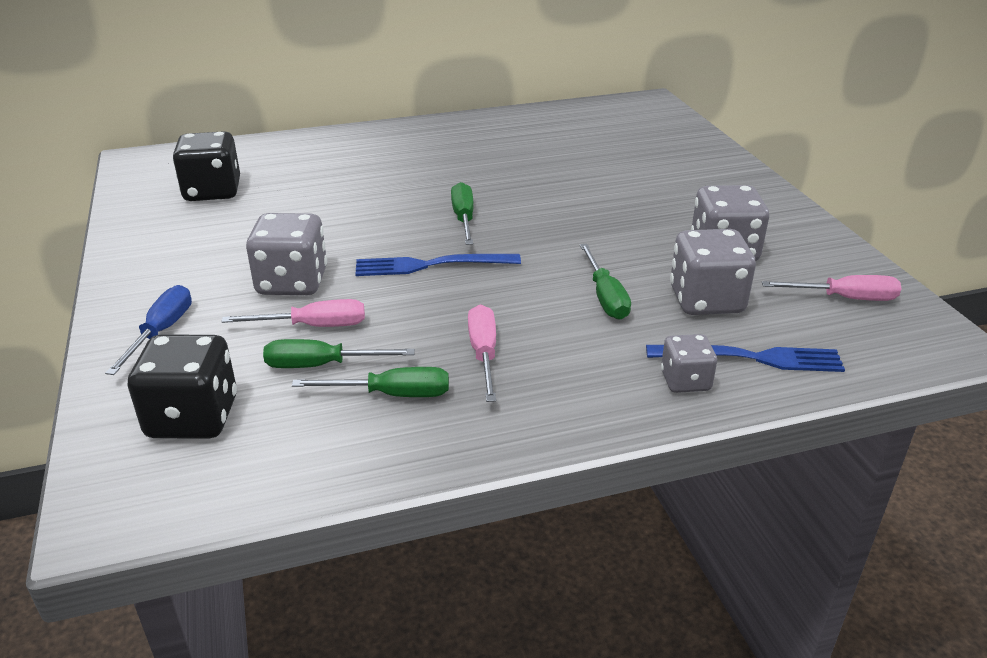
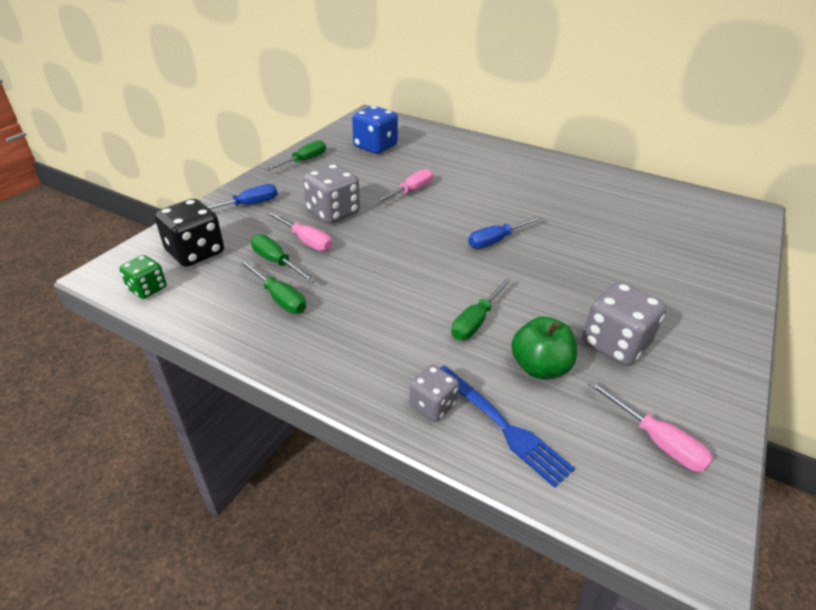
camera: 45 degrees right, 5 degrees up
(206, 492) = (147, 289): none -> green dice
(212, 191) = (375, 147): black dice -> blue dice
(430, 265) = (411, 242): blue fork -> none
(463, 218) = (474, 225): green screwdriver -> green screwdriver (304, 161)
(483, 354) = (353, 307): pink screwdriver -> pink screwdriver (410, 191)
(507, 222) = (496, 240): none -> blue screwdriver
(706, 300) = (539, 367): grey dice -> green apple

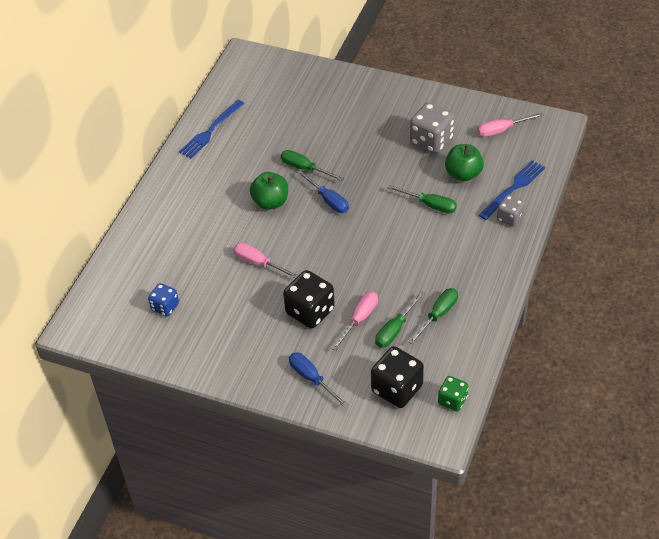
camera: 95 degrees left, 10 degrees up
(304, 161) = (210, 360): green screwdriver -> green screwdriver (304, 168)
(333, 212) = (310, 311): grey dice -> black dice
(375, 147) = (165, 307): blue dice -> blue dice, size x0.59
(497, 204) = (270, 202): none -> green apple
(609, 180) = (210, 131): none -> blue fork
(656, 440) = (501, 130): pink screwdriver -> pink screwdriver turned 150 degrees counterclockwise

